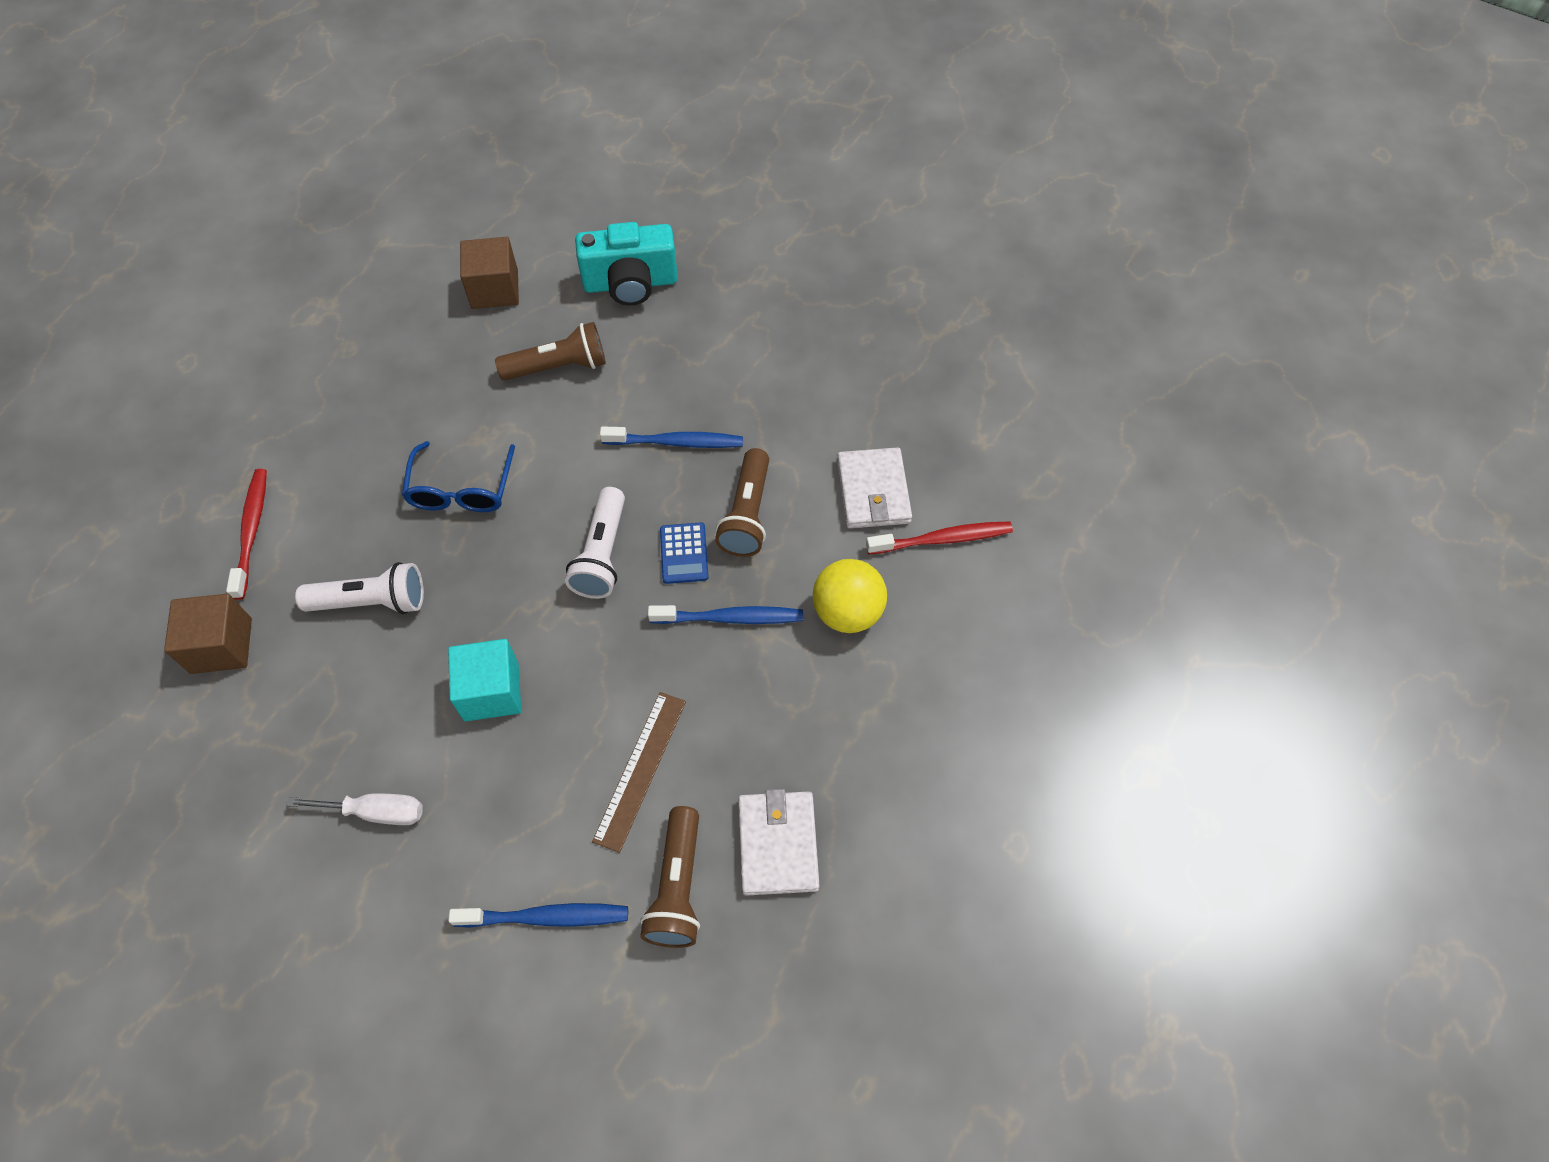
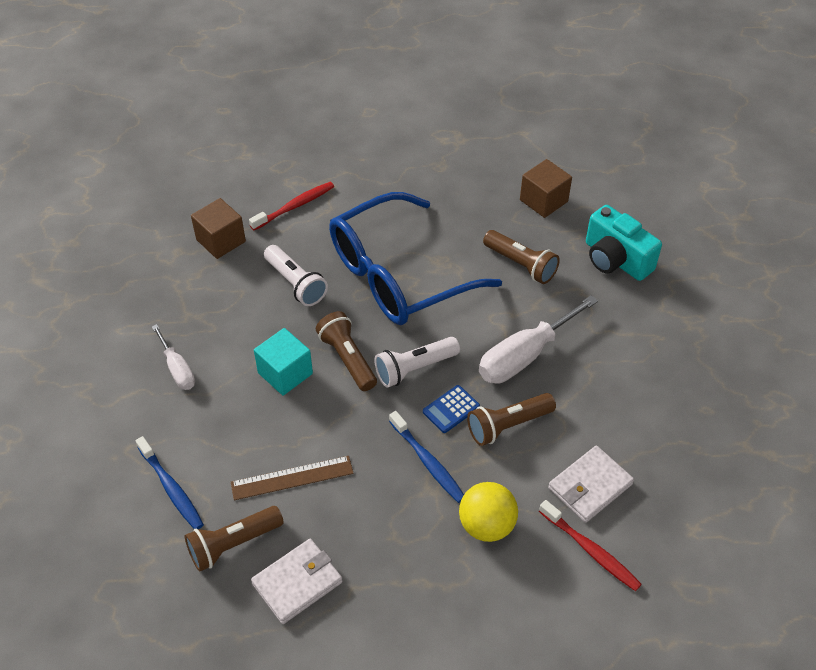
camera: 55 degrees right, 10 degrees down
(461, 490) = (398, 275): blue glasses -> blue glasses, size x2.07
(530, 613) = (347, 359): none -> brown flashlight
(676, 442) = (524, 356): blue toothbrush -> white screwdriver

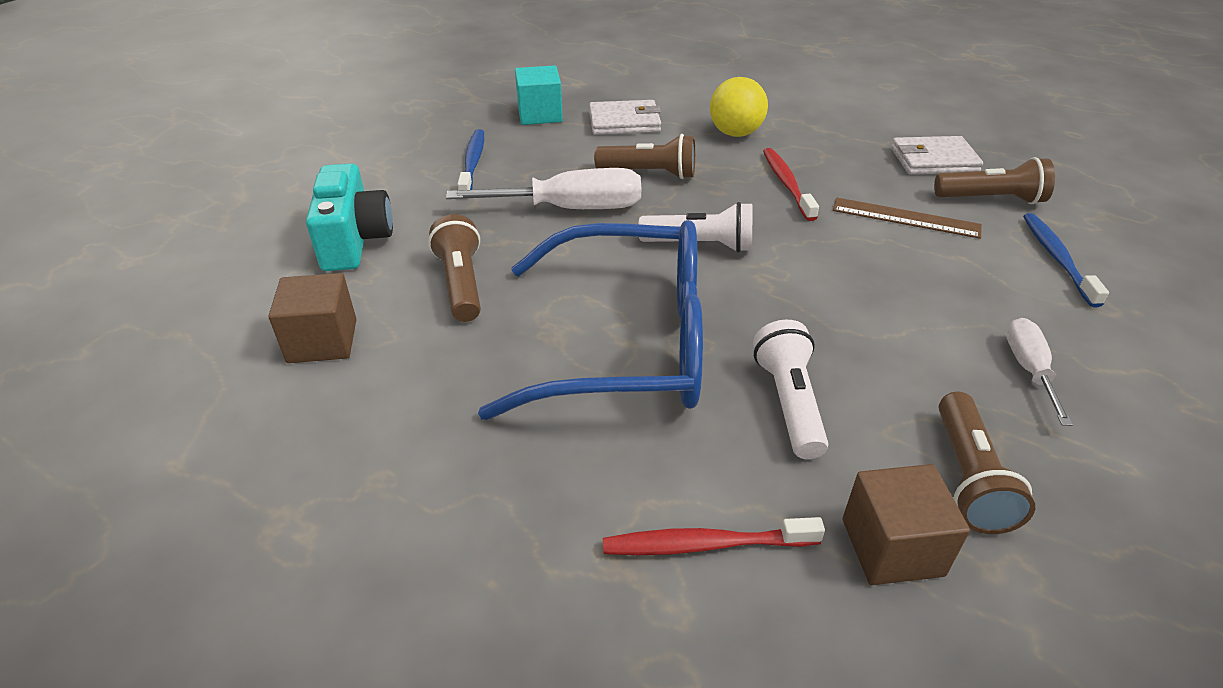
camera: 145 degrees left, 10 degrees down
(285, 373) = (867, 303): turquoise cube -> turquoise cube (540, 114)
(347, 359) = (774, 284): brown flashlight -> brown flashlight (969, 478)
(428, 462) = (752, 180): blue toothbrush -> blue toothbrush (472, 163)
(451, 409) = (693, 202): blue calculator -> none
(590, 550) = (666, 99): red toothbrush -> red toothbrush (786, 184)

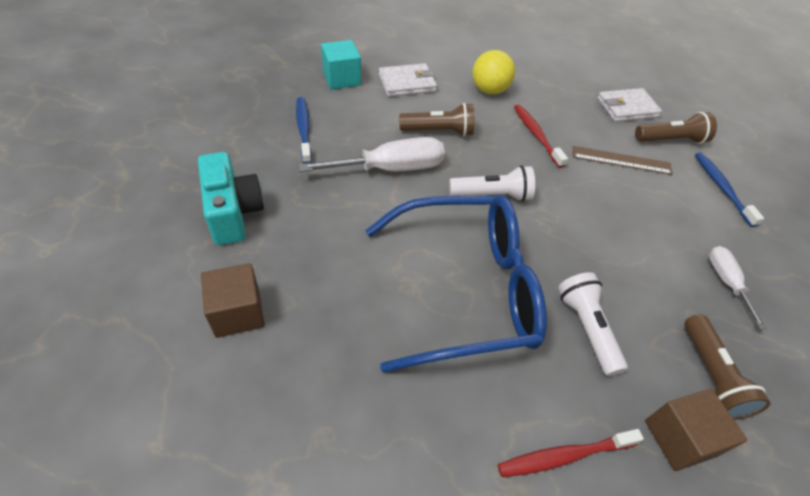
camera: 15 degrees left, 10 degrees up
(461, 284) = (329, 247): brown flashlight -> none

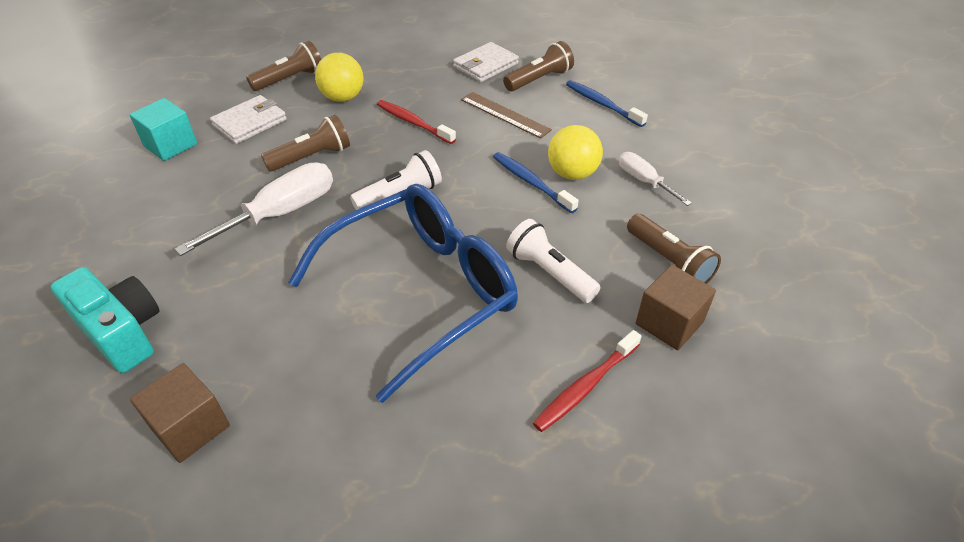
camera: 25 degrees left, 5 degrees down
(303, 129) = (156, 214): blue toothbrush -> blue toothbrush (531, 182)
(456, 58) = (290, 79): none -> brown flashlight
(621, 160) = (505, 114): brown ruler -> brown ruler turned 60 degrees clockwise
(657, 243) = (572, 174): none -> yellow ball

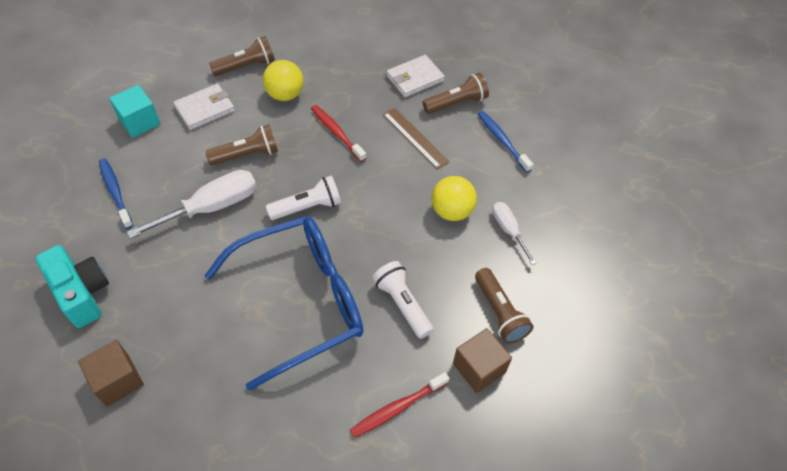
camera: 10 degrees right, 10 degrees up
(531, 182) = (415, 214): blue toothbrush -> blue toothbrush (115, 192)

